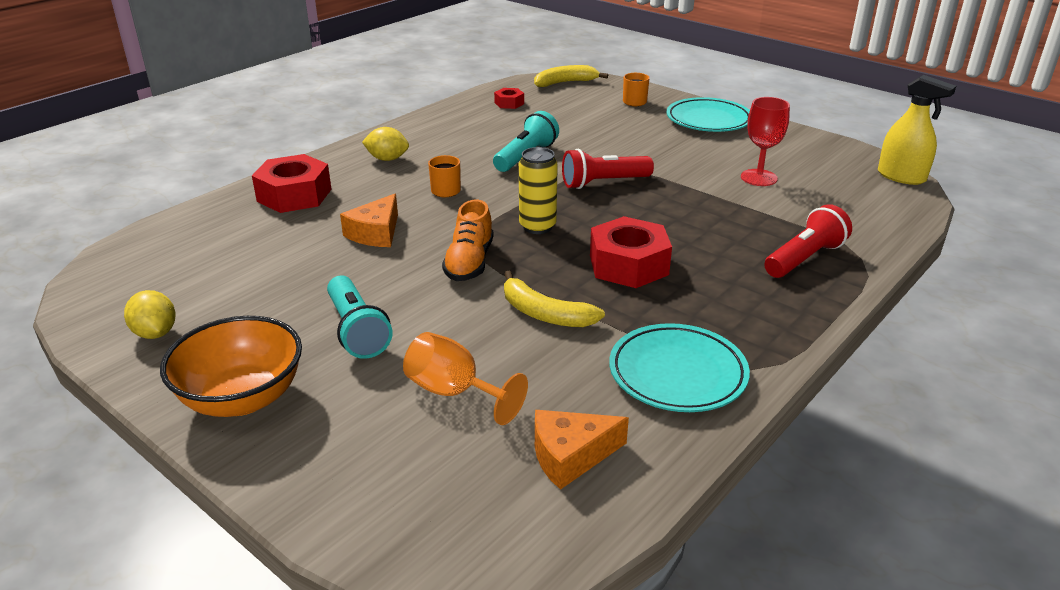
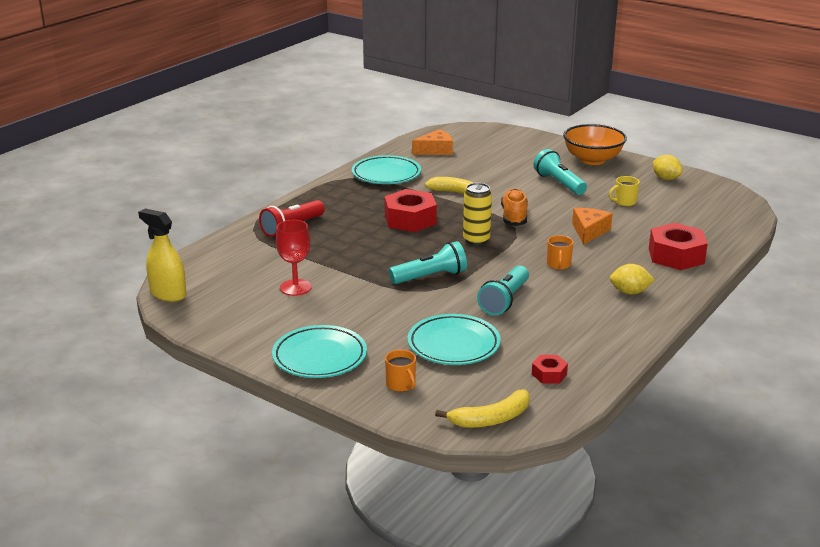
camera: 175 degrees right, 5 degrees down
(279, 282) = (624, 202): none -> yellow mug
(454, 392) = (494, 165): orange goblet -> none
(586, 124) = (453, 345): none -> turquoise plate
(603, 183) = (430, 277): red flashlight -> turquoise flashlight

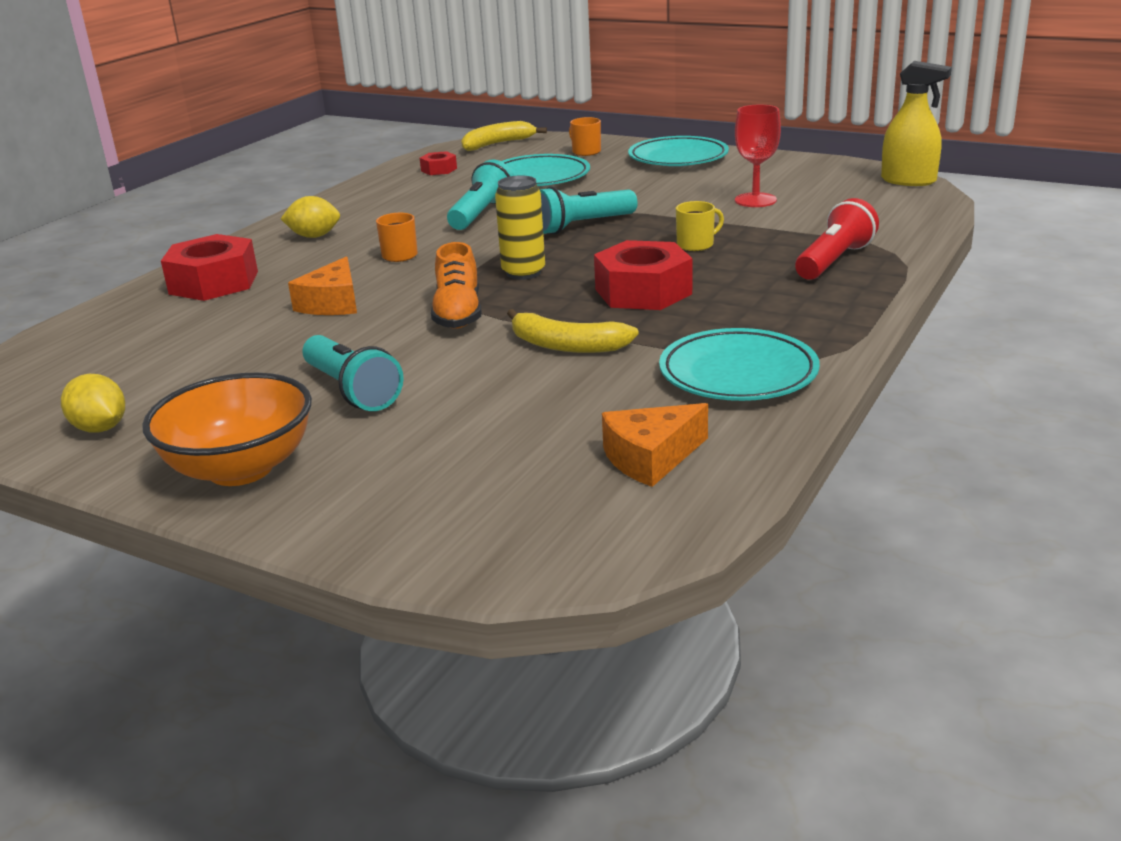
camera: 175 degrees right, 0 degrees up
(624, 202) = (235, 362): yellow mug -> yellow mug (696, 245)

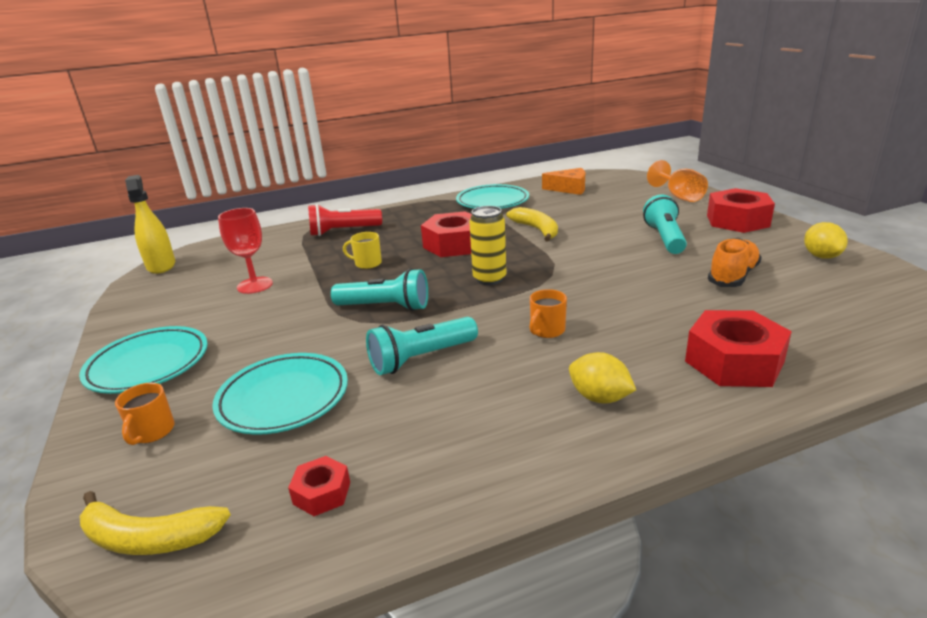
camera: 140 degrees left, 0 degrees up
(240, 469) = (737, 221): orange bowl -> red nut
(332, 303) = (638, 298): orange cheese -> none
(387, 509) = (679, 196): none -> orange goblet
(458, 314) = (566, 263): orange shoe -> orange shoe (732, 276)

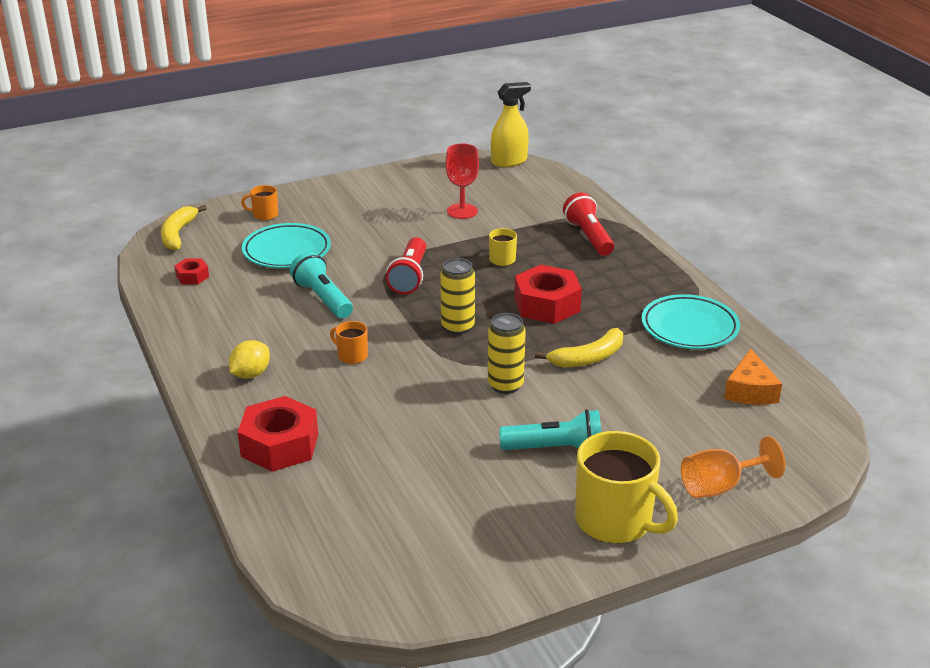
camera: 85 degrees right, 5 degrees up
(148, 365) = (341, 195): turquoise plate -> none
(385, 307) = (409, 276): turquoise flashlight -> red flashlight
(583, 257) = (505, 385): none -> yellow can
(732, 276) = (441, 479): orange shoe -> none
(737, 221) = (615, 521): red nut -> yellow mug
(821, 256) = (488, 562): yellow lemon -> none

